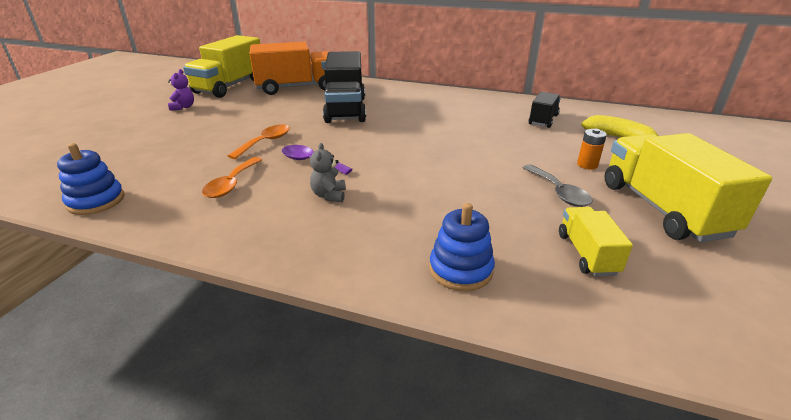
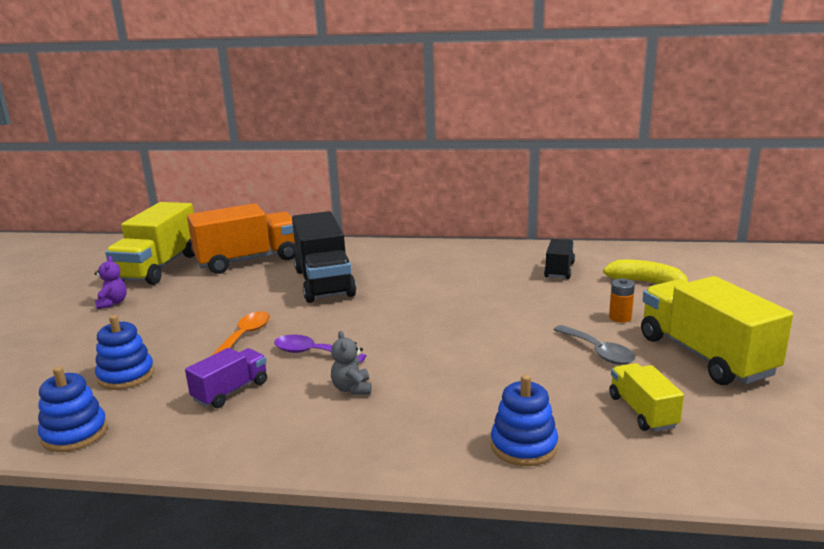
camera: 10 degrees left, 10 degrees down
(161, 161) = (126, 375): none -> blue stacking toy
(231, 184) = (231, 391): orange spoon -> purple truck

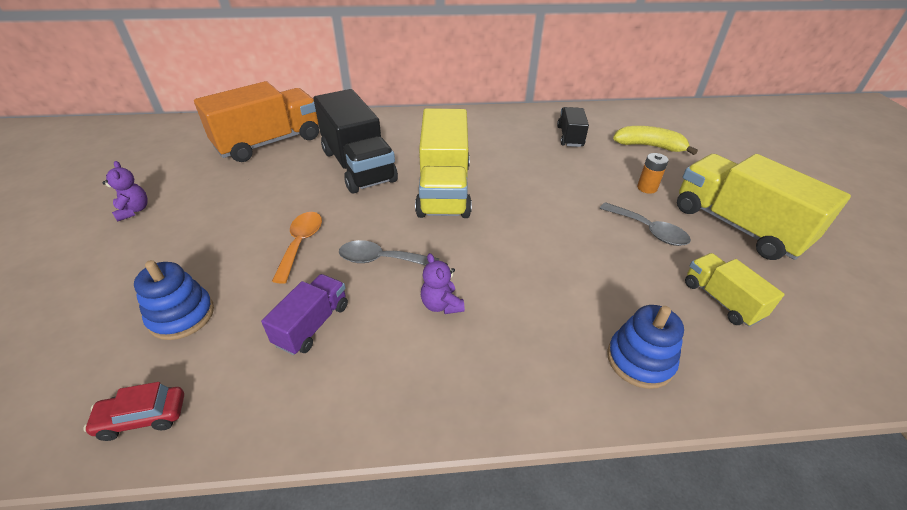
camera: 15 degrees left, 20 degrees up
(75, 433) = (143, 417): blue stacking toy -> red car
(158, 268) = (173, 158): yellow truck -> yellow truck (444, 189)
(312, 353) = (381, 259): purple spoon -> grey spoon
(352, 389) = (441, 305): grey teddy bear -> purple teddy bear

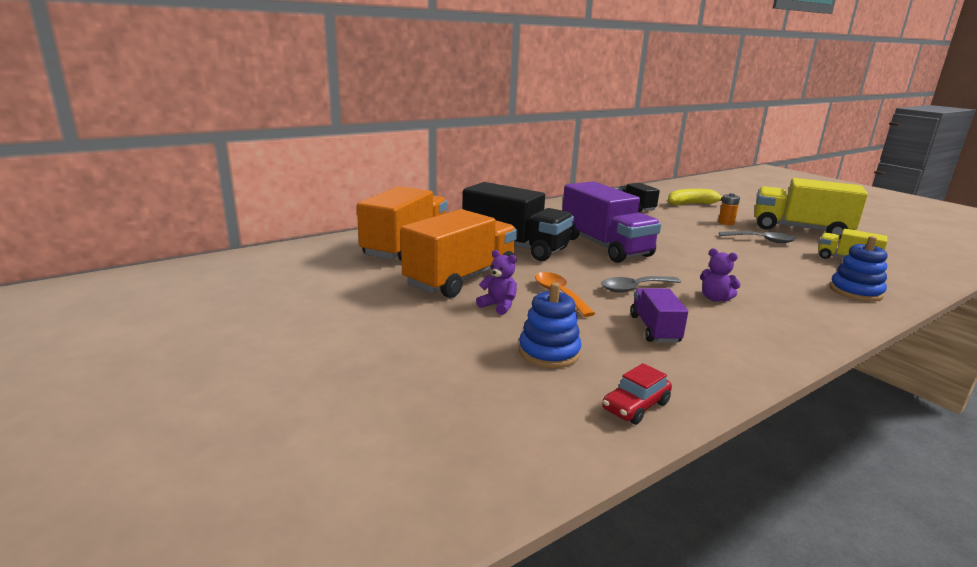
camera: 30 degrees left, 20 degrees down
(134, 210) = (364, 310): purple teddy bear -> purple teddy bear (498, 306)
(253, 196) = (461, 279): none -> orange truck
(444, 189) = (605, 246): yellow truck -> purple truck

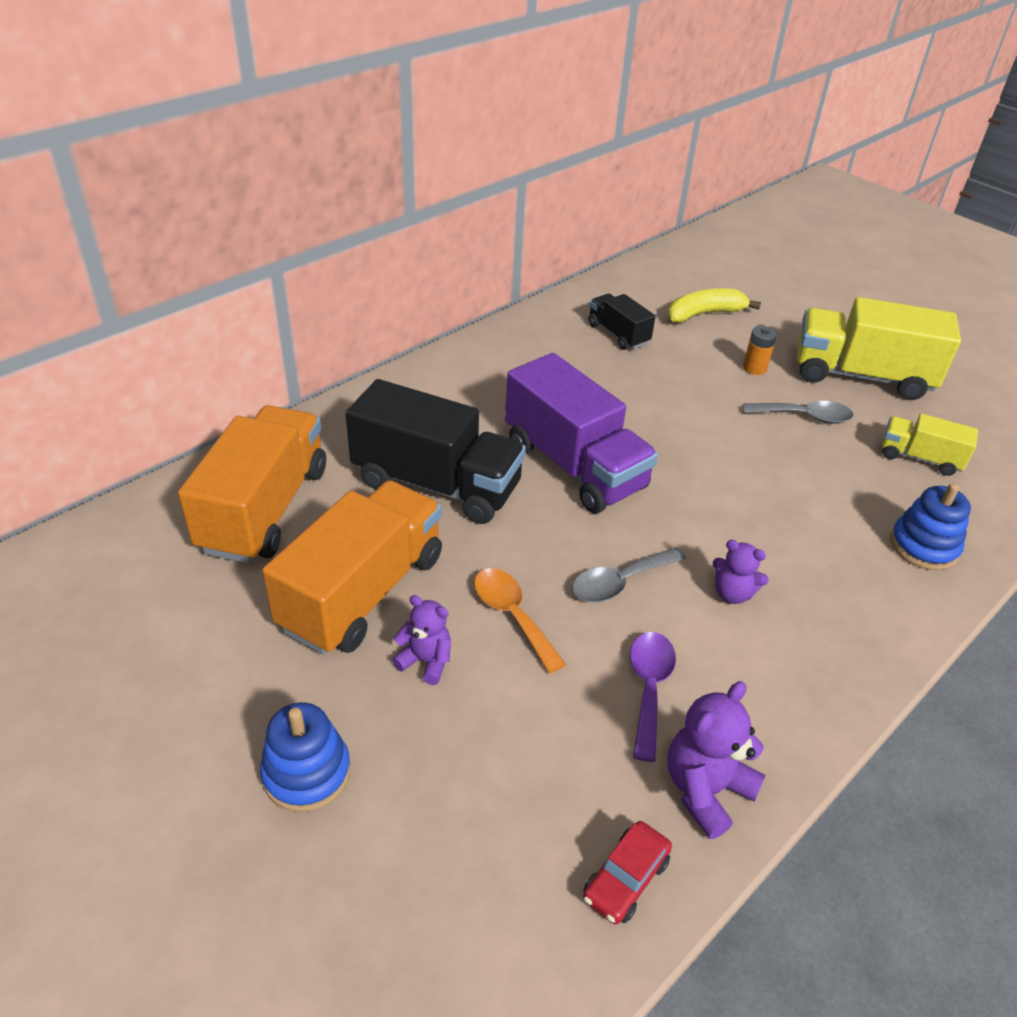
camera: 10 degrees left, 20 degrees up
(549, 352) = (506, 771): blue stacking toy -> blue stacking toy (307, 773)
(654, 329) = (649, 688): purple truck -> purple spoon
(698, 374) = (705, 789): none -> purple teddy bear

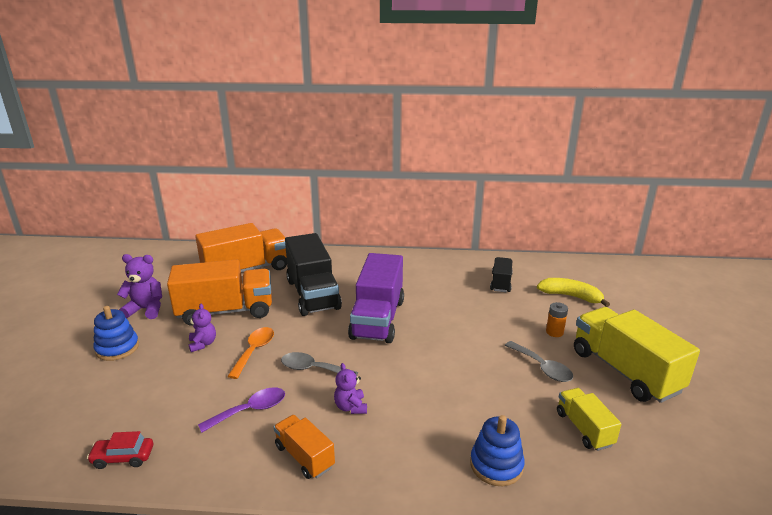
camera: 50 degrees right, 15 degrees down
(705, 789) = (200, 459): purple teddy bear -> purple teddy bear (146, 309)
(788, 684) = (304, 456): none -> orange truck

